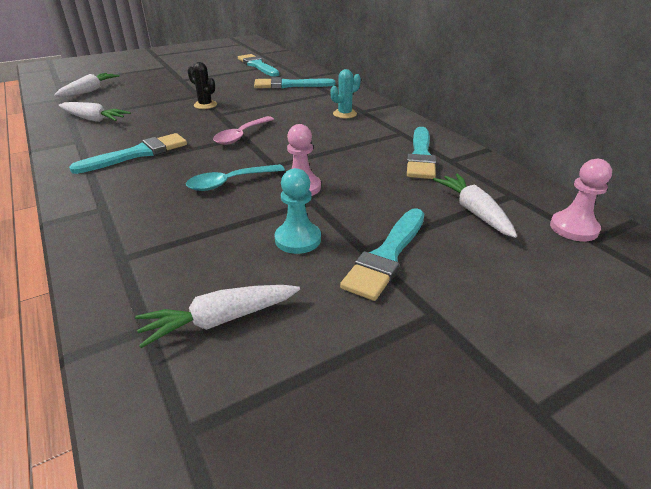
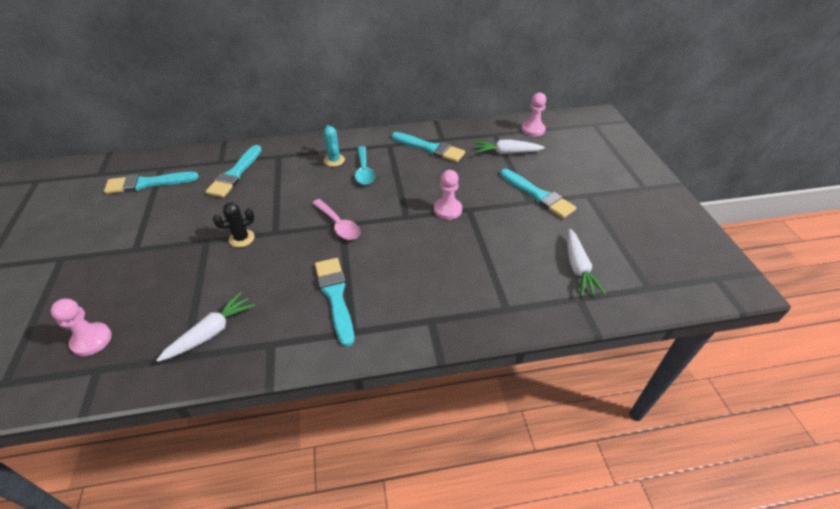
camera: 70 degrees left, 10 degrees up
(90, 91) = (91, 340): white carrot -> pink pawn
(229, 182) = (423, 244): turquoise spoon -> turquoise spoon (364, 171)
(298, 239) = (511, 224): turquoise pawn -> none

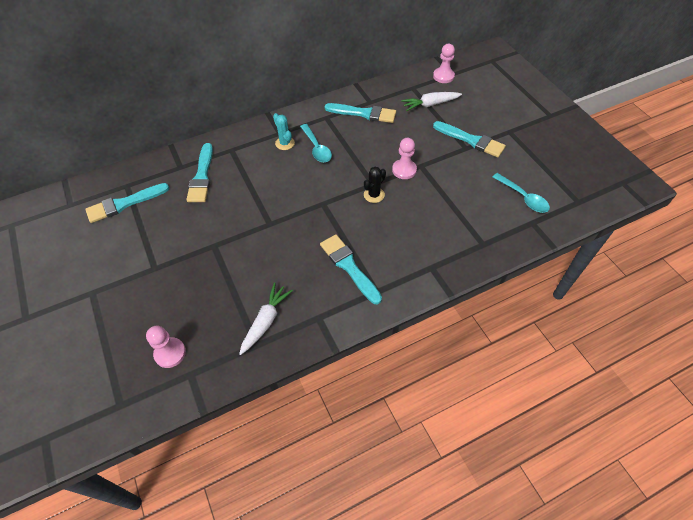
camera: 15 degrees left, 10 degrees up
(242, 238) = (244, 236): black cactus -> black cactus (374, 195)
(338, 225) = (320, 204): pink spoon -> none
(578, 268) = (523, 198): white carrot -> turquoise spoon

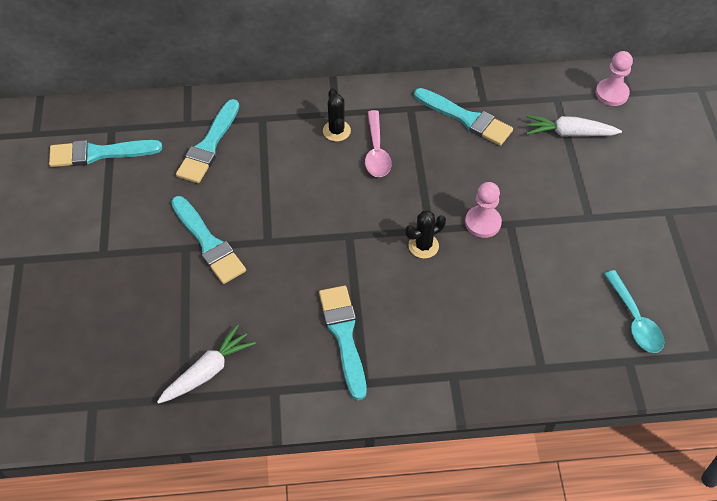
camera: 20 degrees right, 0 degrees up
(170, 353) = (79, 370): pink pawn -> none
(285, 143) = (336, 131): turquoise cactus -> black cactus
(316, 148) = (376, 152): turquoise spoon -> pink spoon
(471, 140) = (602, 208): turquoise brush -> turquoise brush (208, 243)

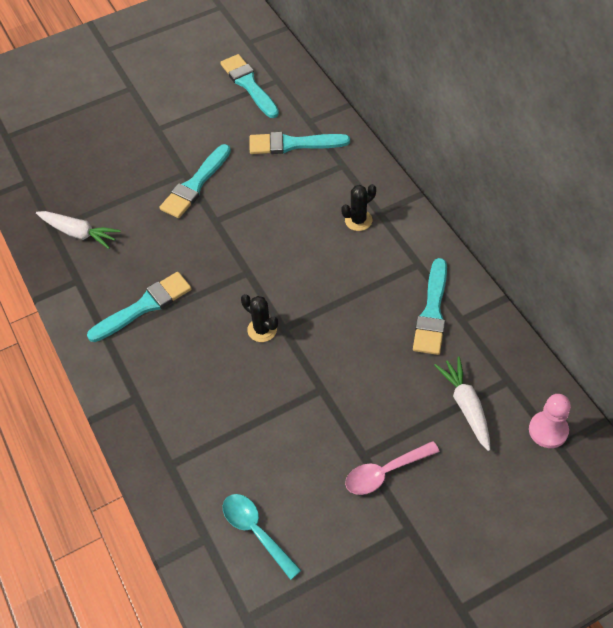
camera: 70 degrees right, 0 degrees up
(376, 152) = (350, 257): pink spoon -> pink spoon (385, 472)
(483, 223) = (311, 367): pink pawn -> none
(635, 320) = (256, 531): turquoise spoon -> turquoise spoon turned 90 degrees clockwise

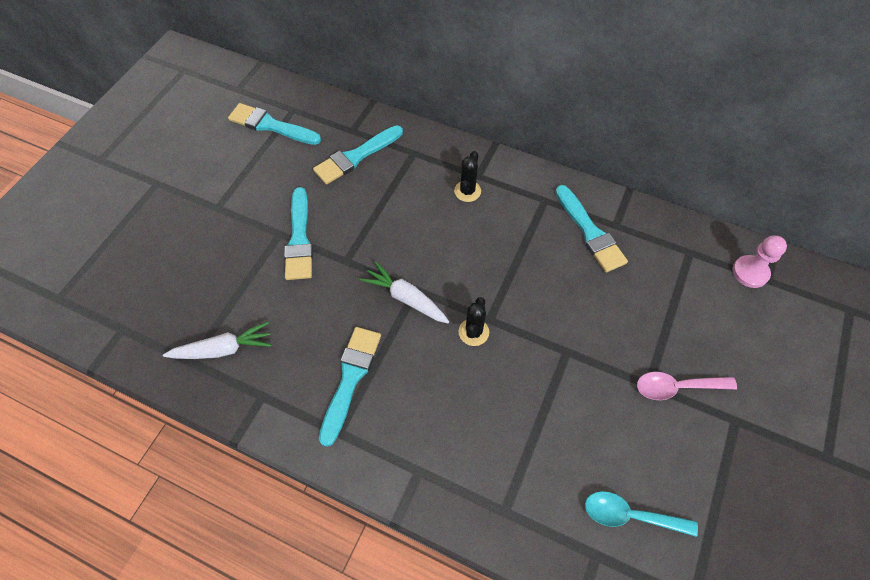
camera: 40 degrees left, 5 degrees up
(262, 330) = (473, 332): black cactus -> black cactus turned 75 degrees counterclockwise
(385, 472) = (676, 387): pink spoon -> pink spoon turned 60 degrees clockwise
(466, 406) = (681, 291): white carrot -> white carrot (406, 298)

